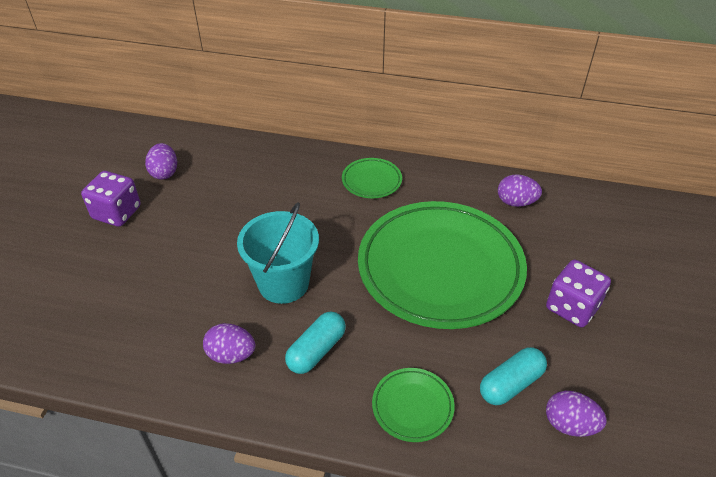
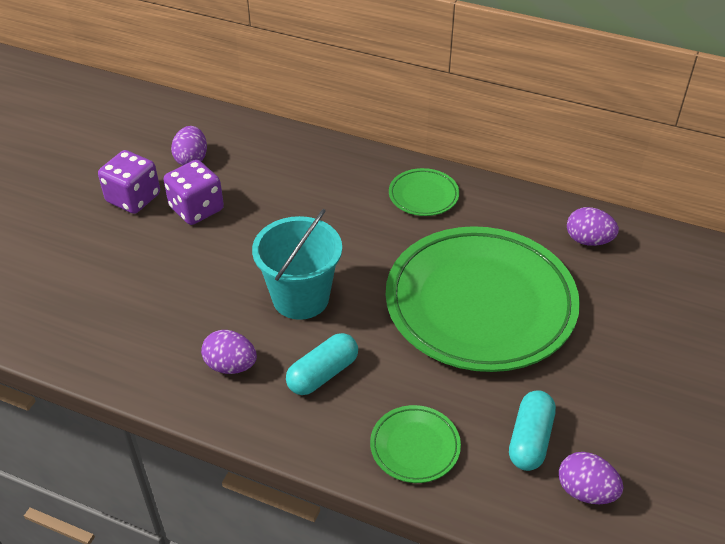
camera: 10 degrees right, 0 degrees up
(511, 384) = (530, 439): turquoise capsule -> turquoise capsule turned 45 degrees counterclockwise
(572, 307) = (623, 367): purple dice -> purple dice (196, 209)

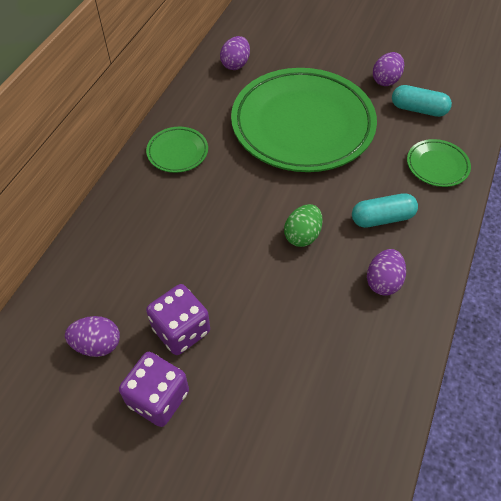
camera: 90 degrees left, 10 degrees up
(301, 298) = (302, 235): turquoise bucket -> green egg
(323, 374) = (382, 218): turquoise capsule -> turquoise capsule turned 60 degrees counterclockwise
(585, 491) = (450, 89): purple egg -> purple egg (386, 80)

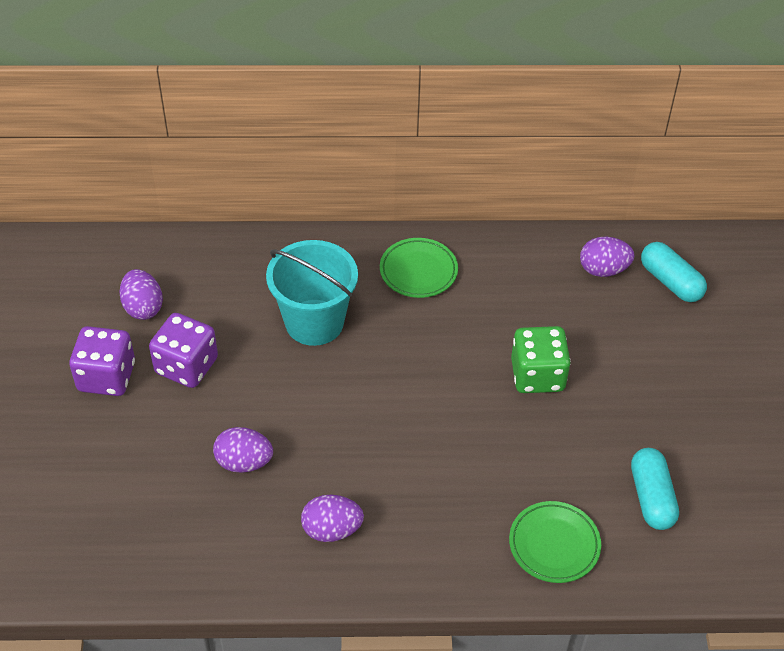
camera: 65 degrees right, 5 degrees down
(187, 228) = (314, 322): none -> turquoise bucket
(302, 125) = (537, 375): green plate -> green dice
(302, 235) = (359, 430): green egg -> none
(382, 218) = (428, 504): turquoise capsule -> turquoise capsule (670, 282)
(386, 80) = (686, 443): purple egg -> purple egg (244, 462)

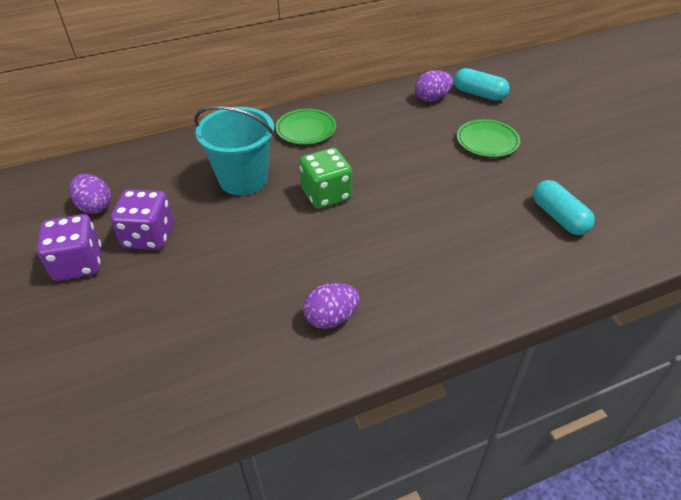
camera: 20 degrees left, 5 degrees down
(244, 462) = (230, 291): purple egg -> none
(537, 375) = (428, 167): green dice -> green dice (326, 194)
(554, 545) = (513, 270): green plate -> green plate (487, 141)

